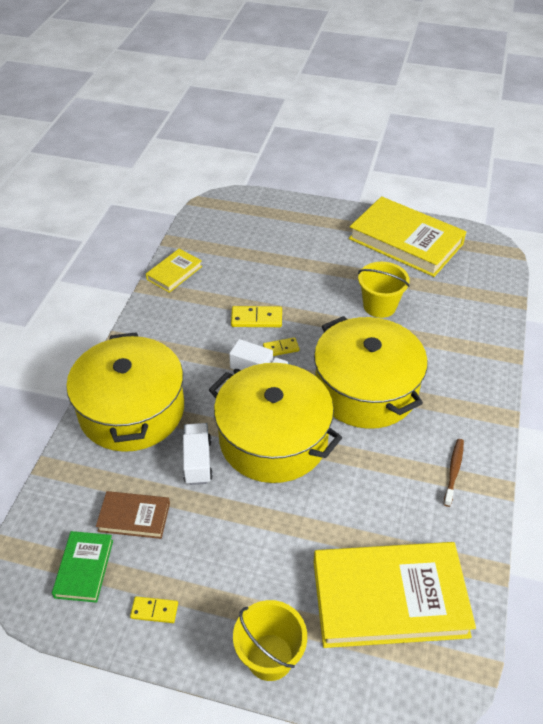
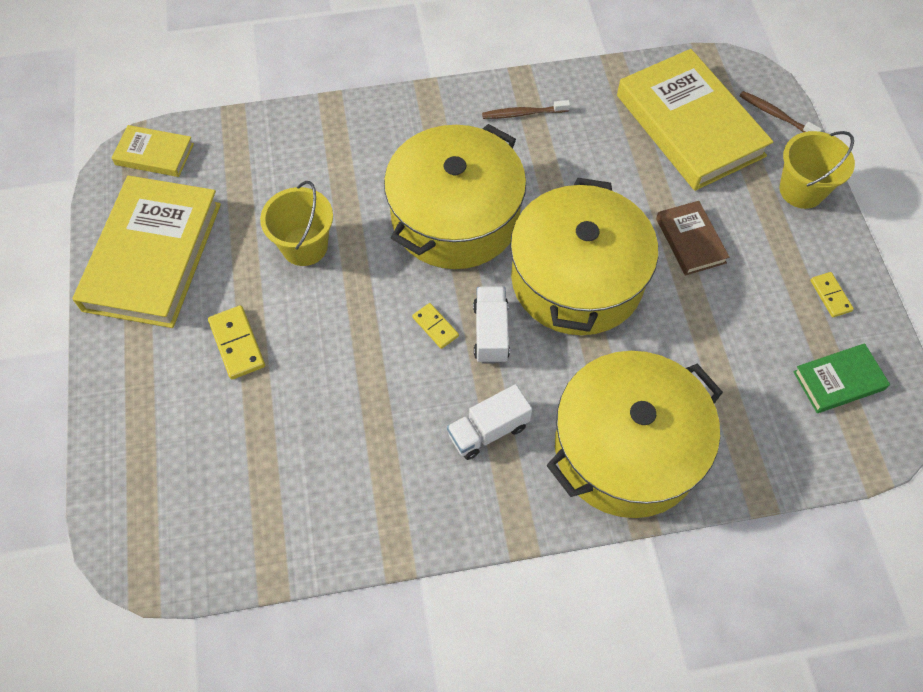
camera: 115 degrees left, 15 degrees up
(134, 517) = (756, 366): brown book -> brown book (690, 240)
(174, 273) = (349, 536): yellow book -> yellow book (154, 154)
(197, 461) = (651, 339): white truck -> white truck (488, 430)
(256, 318) = (395, 377): yellow domino -> yellow domino (237, 344)
(370, 690) = (776, 115): none -> brown toothbrush

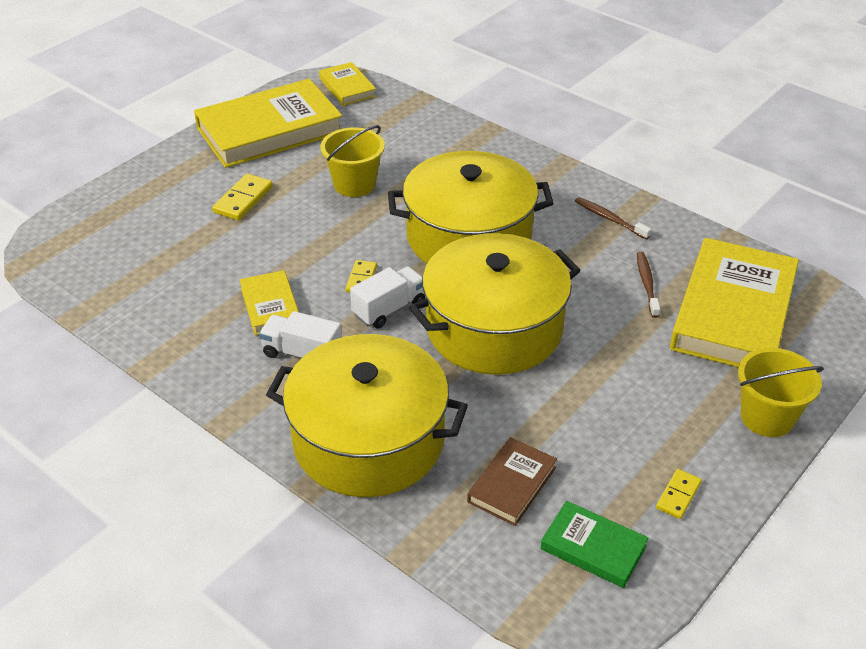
camera: 50 degrees right, 20 degrees down
(407, 416) = (270, 306): none -> yellow book
(690, 240) = (616, 374): brown book -> brown book (512, 485)
(776, 115) = (824, 359): brown toothbrush -> brown toothbrush (647, 284)

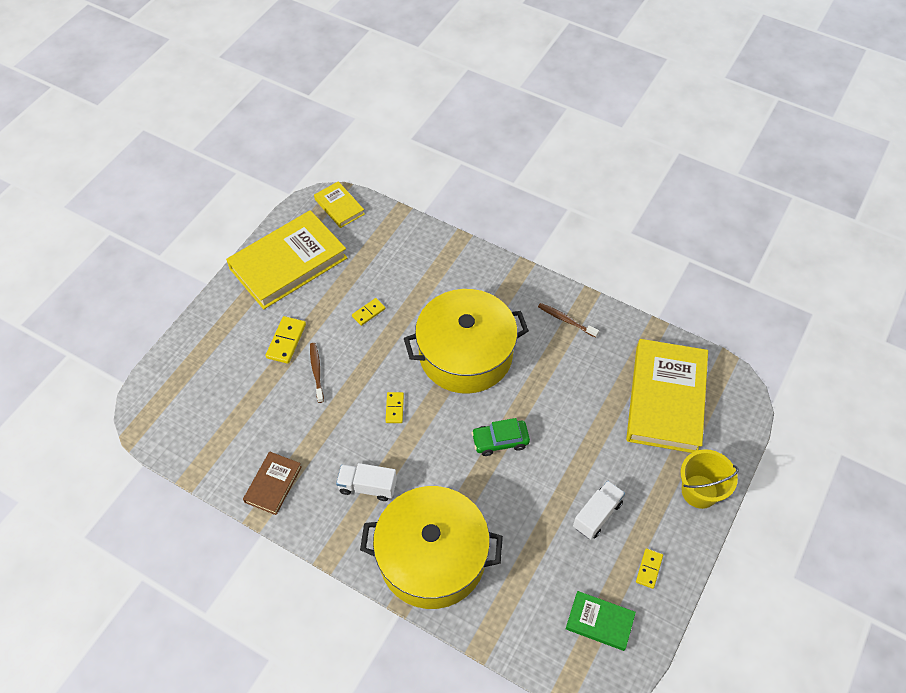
camera: 10 degrees left, 15 degrees up
(270, 306) = (333, 445): yellow book -> none
(354, 184) = (368, 312): yellow bucket -> yellow domino
(389, 309) = (421, 434): white truck -> white truck (597, 515)
(494, 328) = (500, 440): yellow pot -> green car
(512, 485) = (537, 579): brown book -> brown book (273, 484)
(647, 284) = (602, 381): brown toothbrush -> brown toothbrush (316, 371)

